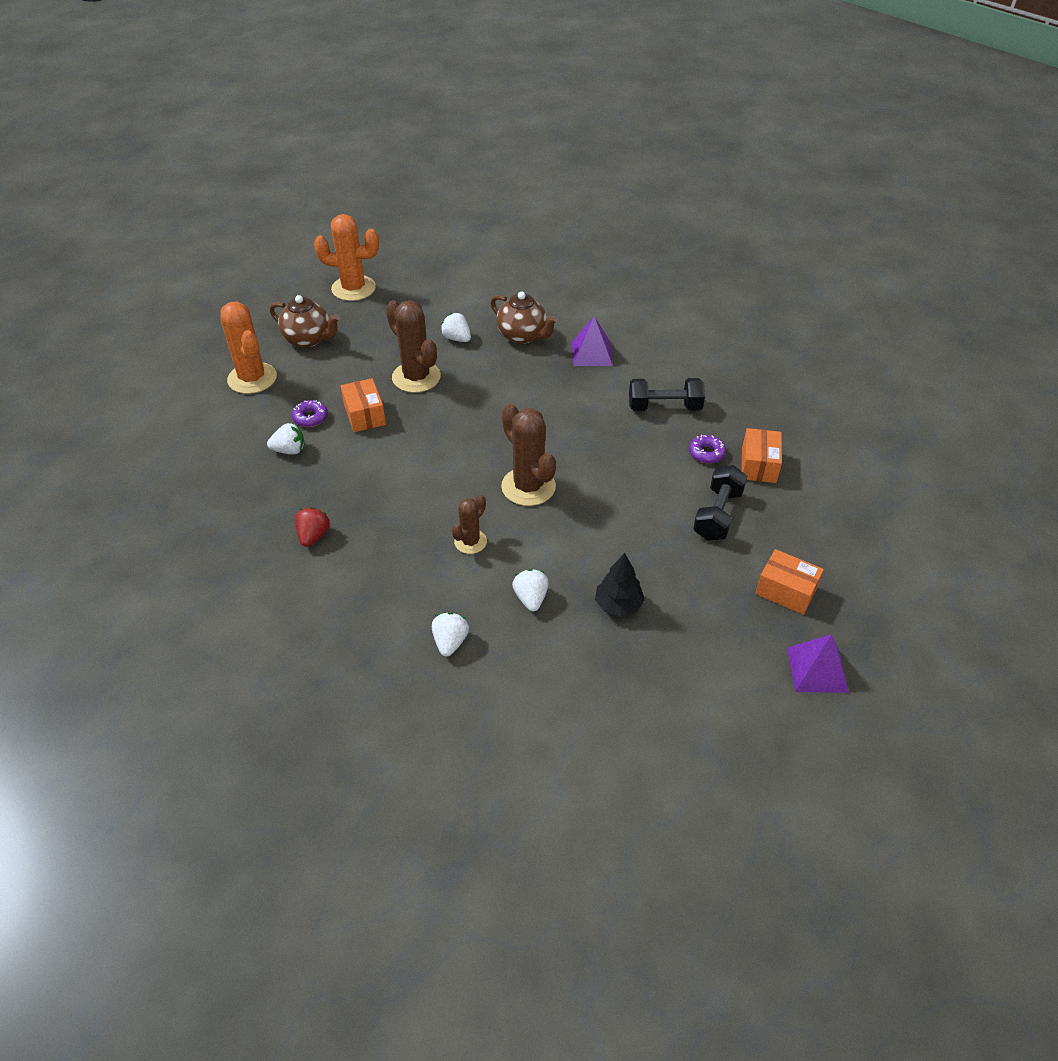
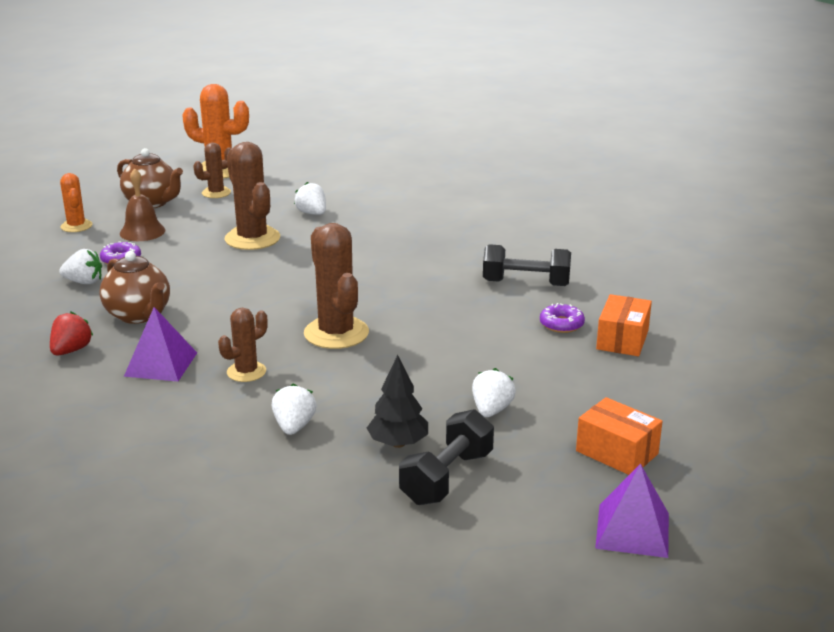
camera: 10 degrees right, 20 degrees down
(252, 378) = (76, 226): orange cactus -> orange cactus, size x0.57
(315, 379) = (142, 232): none -> brown bell
(361, 320) = (216, 193): none -> brown cactus
(365, 415) = (181, 262): orange box -> none
(450, 642) = (179, 454): white strawberry -> white strawberry (491, 410)
(523, 336) = (386, 217): brown teapot -> brown teapot (139, 315)
(591, 353) = (458, 235): purple pyramid -> purple pyramid (161, 364)
(717, 515) = (554, 377): black dumbbell -> black dumbbell (447, 478)

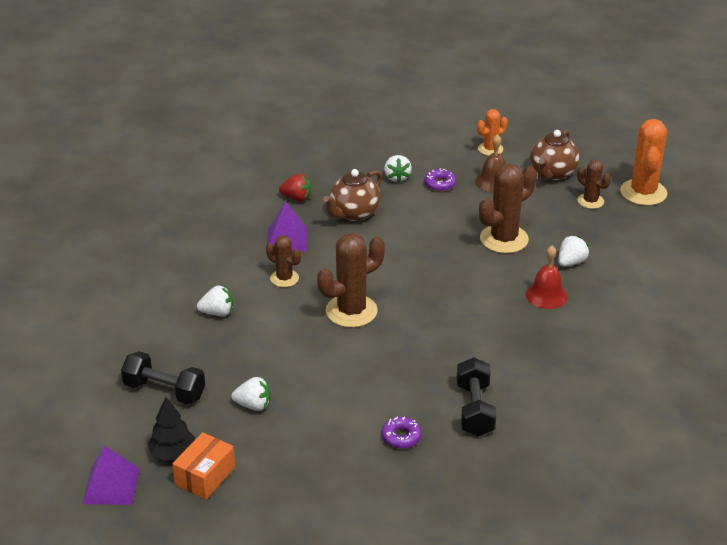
camera: 80 degrees right, 10 degrees up
(359, 230) = (546, 295): none -> red bell
(398, 443) = (203, 363): black tree -> black tree (172, 453)
(622, 340) = (383, 477): orange box -> none

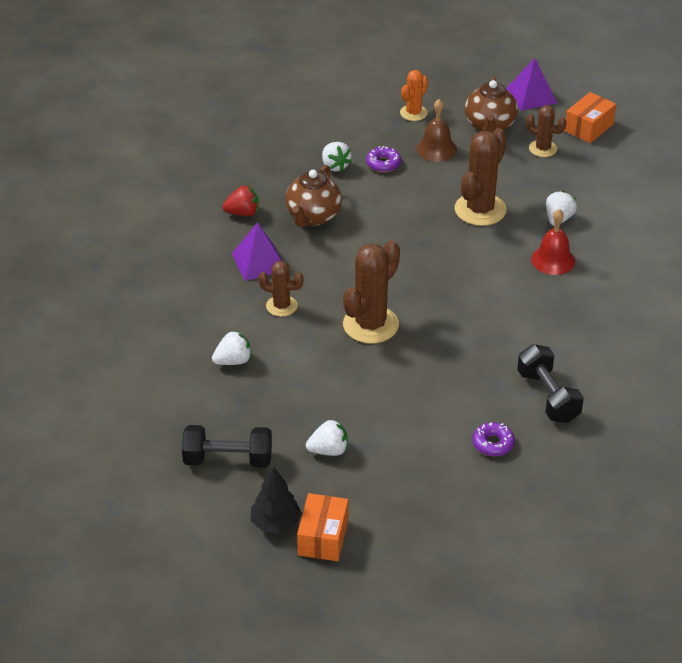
camera: 20 degrees left, 5 degrees up
(111, 485) = (232, 574): purple pyramid -> purple pyramid (531, 96)
(643, 192) = (588, 128): orange cactus -> orange box

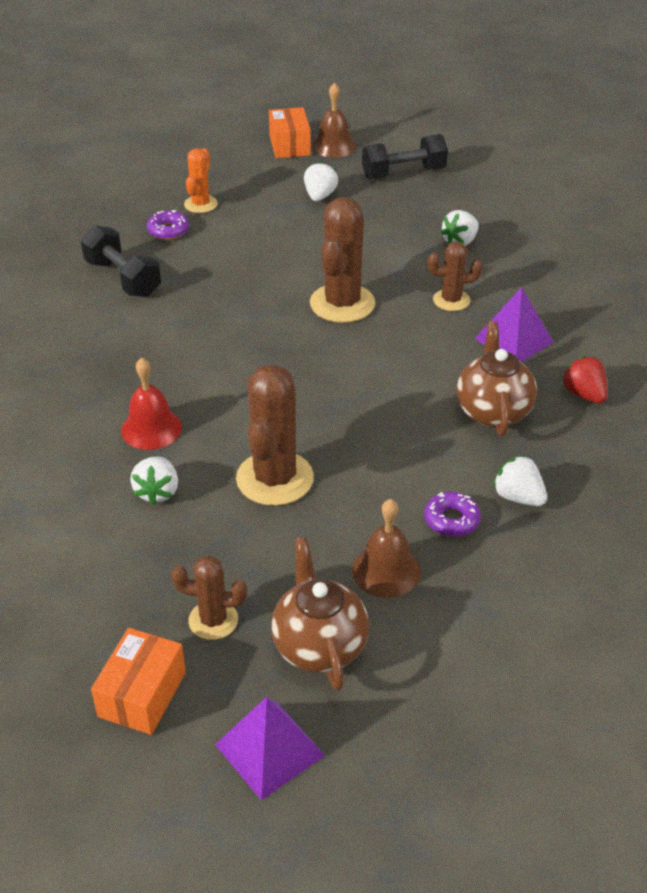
camera: 160 degrees right, 0 degrees up
(243, 213) = (583, 394): red strawberry -> red strawberry turned 90 degrees clockwise
(275, 523) = (333, 146): black tree -> brown bell
(328, 450) = (320, 196): white strawberry -> white strawberry turned 135 degrees clockwise
(413, 113) = (461, 639): orange cactus -> orange cactus (200, 204)

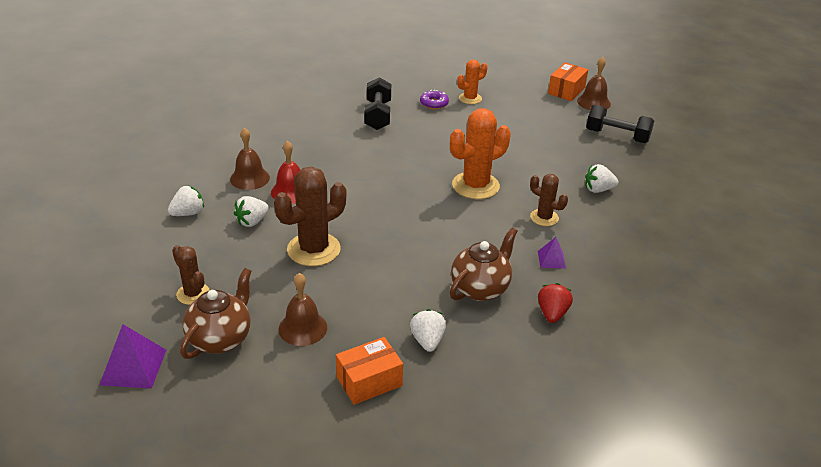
camera: 40 degrees right, 5 degrees down
(76, 442) = (250, 178): none -> brown bell
(142, 694) = (120, 303): orange box -> orange box (369, 381)
(320, 196) = (545, 125): white strawberry -> white strawberry (188, 213)
(342, 303) = (475, 186): brown cactus -> orange cactus
(451, 520) = (373, 327): purple donut -> none
(514, 340) = (551, 259): purple pyramid -> purple pyramid, size x0.59

